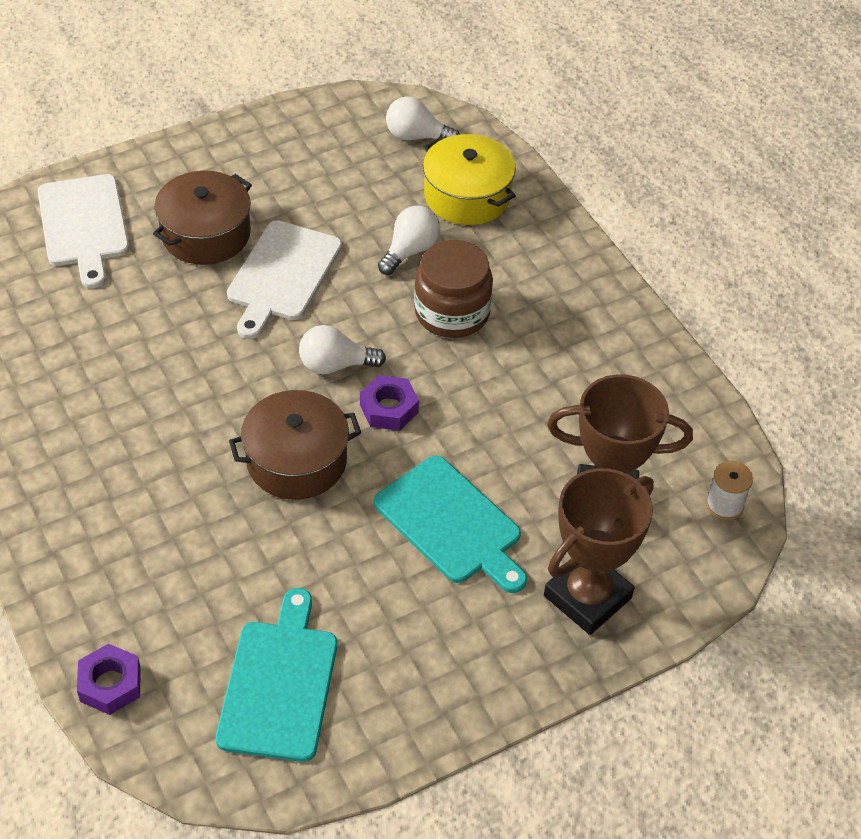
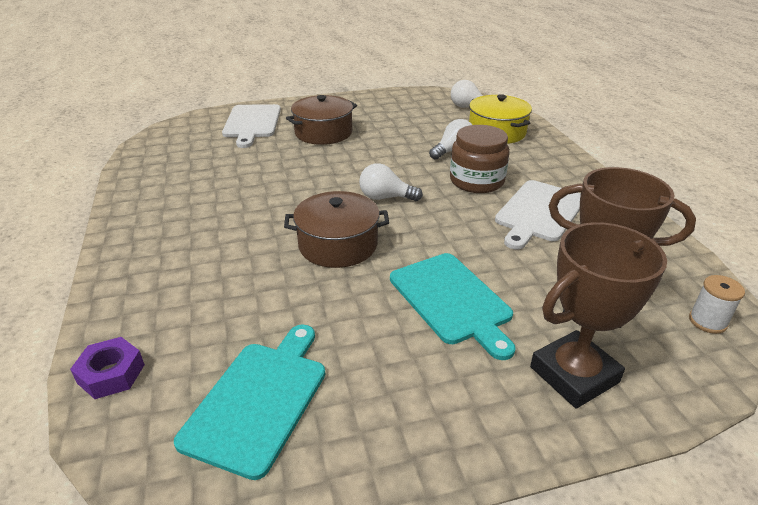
camera: 15 degrees right, 15 degrees down
(282, 275) = (364, 153): white cutting board -> white cutting board (538, 212)
(389, 408) = (418, 224): purple nut -> none

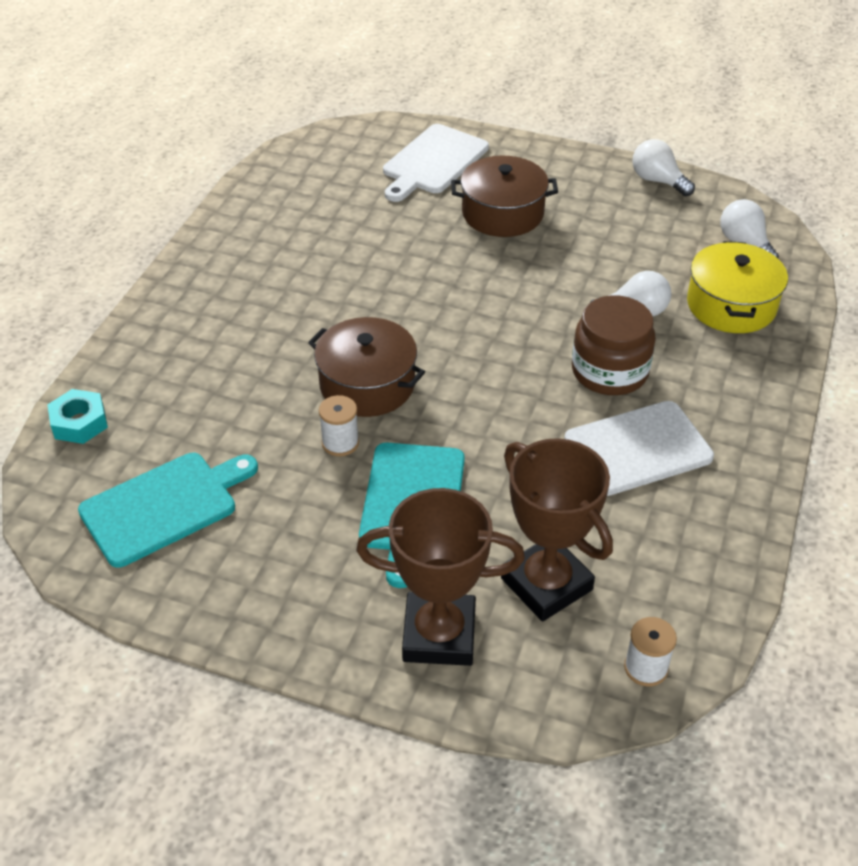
camera: 35 degrees right, 10 degrees up
(111, 374) = (79, 422): purple nut -> turquoise nut
(358, 287) = (340, 443): none -> white spool
(385, 197) = (476, 346): white light bulb -> white light bulb (658, 181)

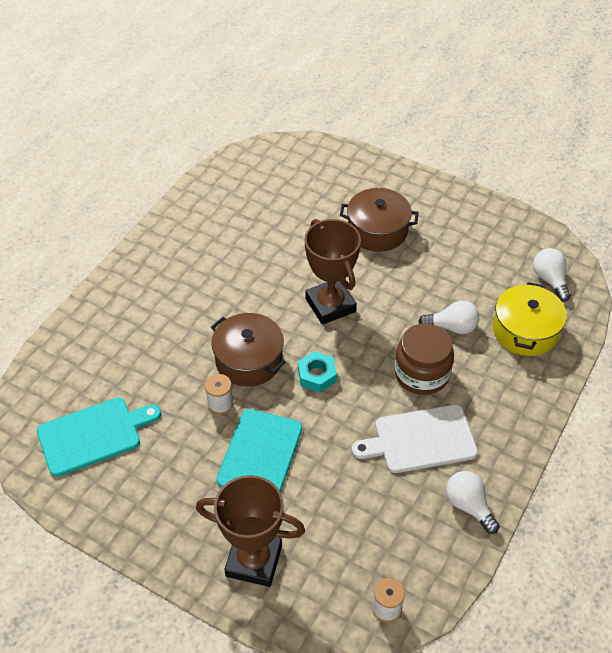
camera: 10 degrees right, 5 degrees up
(79, 422) = (50, 362): turquoise nut -> turquoise nut (317, 375)
(433, 162) = (337, 180): white cutting board -> none
(546, 584) = (335, 534): brown trophy -> brown trophy (330, 305)
(658, 181) = (499, 216): white light bulb -> white light bulb (468, 506)

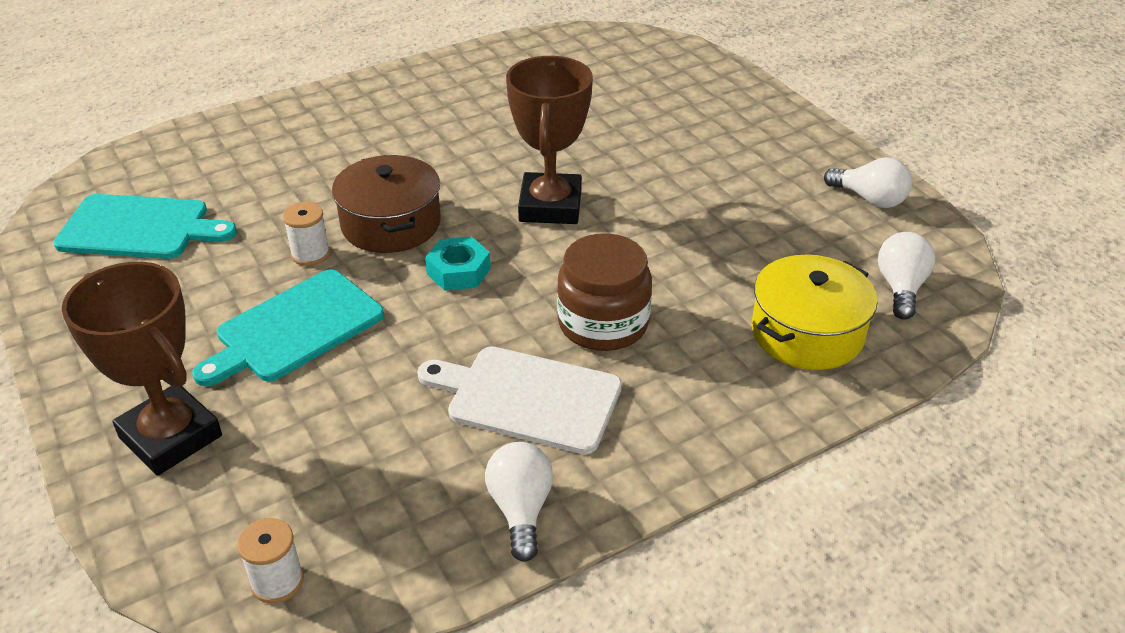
camera: 30 degrees right, 10 degrees down
(377, 230) = (688, 153): brown pot -> none
(452, 327) = (697, 288): white light bulb -> white light bulb (869, 199)

